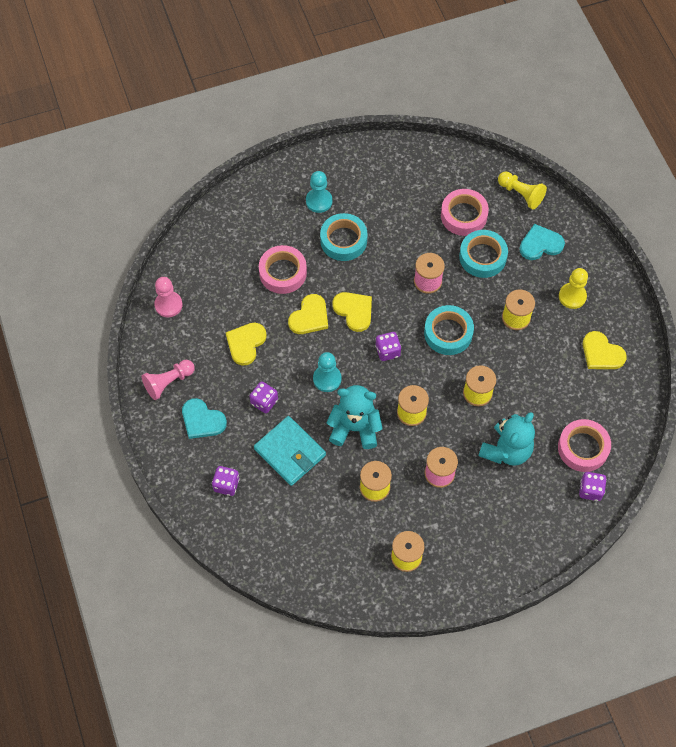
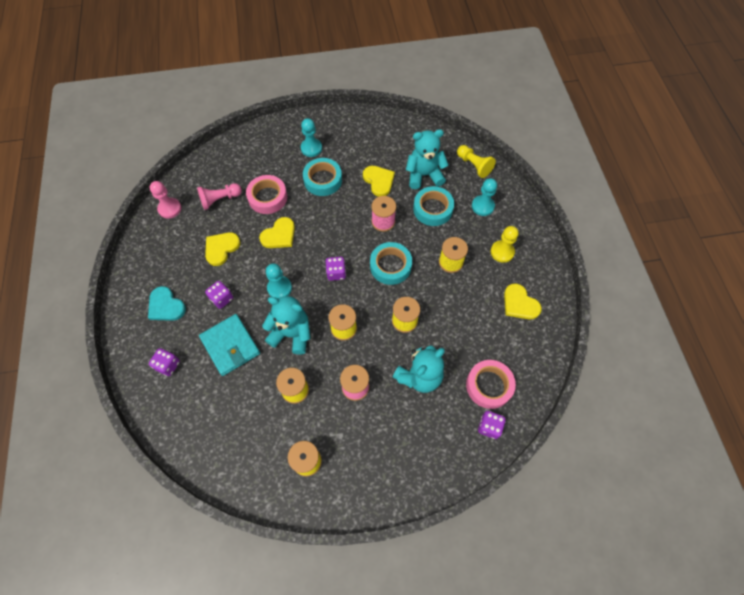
camera: 10 degrees right, 0 degrees up
(168, 382) = (149, 270): pink pawn -> pink pawn (220, 199)
(354, 311) = (316, 236): yellow heart -> yellow heart (379, 181)
(463, 215) = (424, 175): pink tape -> turquoise teddy bear
(540, 244) = (482, 206): turquoise heart -> turquoise pawn

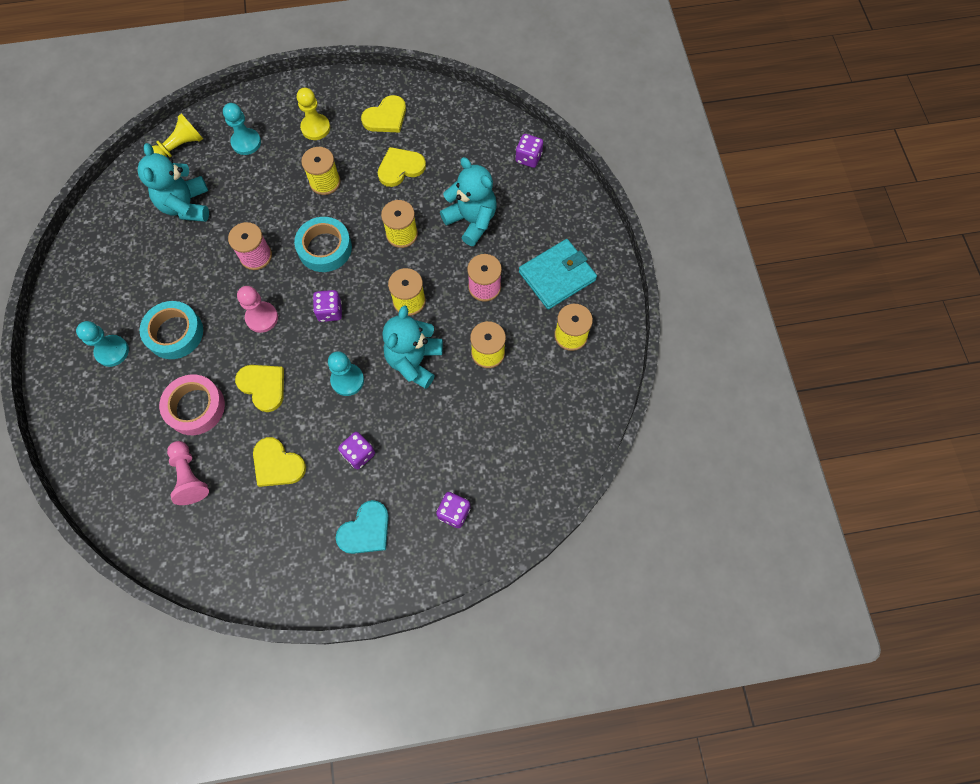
camera: 90 degrees left, 5 degrees up
(170, 209) = (196, 552): pink pawn -> pink pawn (262, 318)
(230, 346) = (428, 435): turquoise wallet -> turquoise wallet (557, 276)
(379, 181) = (188, 261): yellow heart -> yellow heart (400, 168)
(432, 209) = (243, 198): turquoise tape -> none
(489, 385) = (483, 155): pink tape -> none

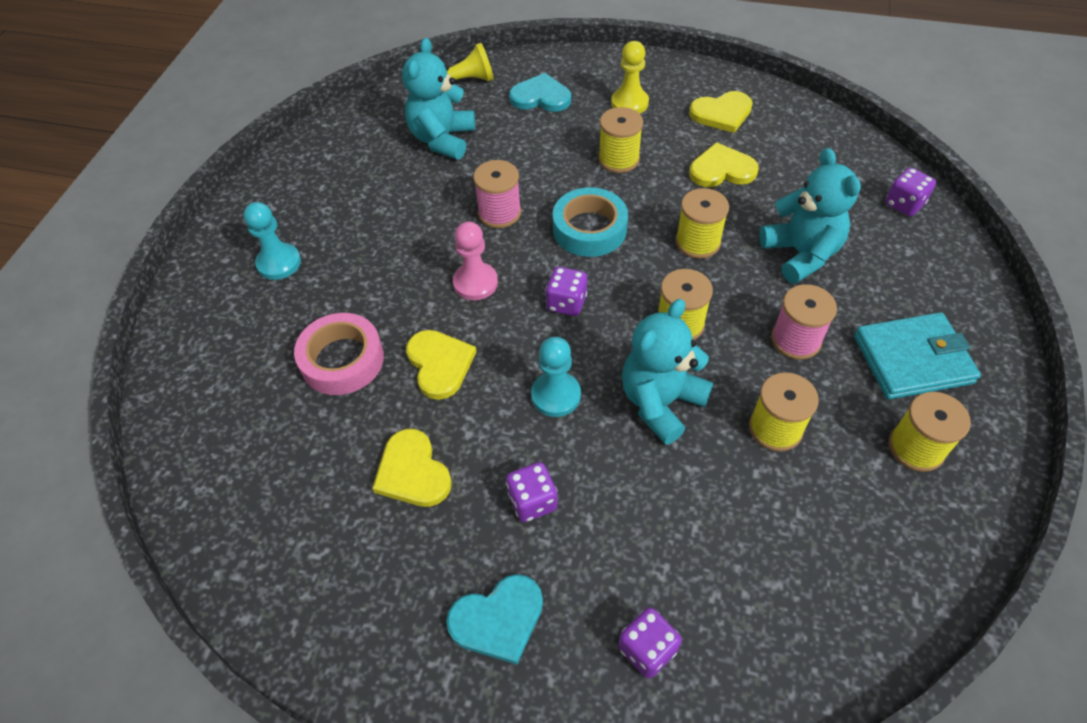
camera: 25 degrees right, 15 degrees down
(175, 333) = (361, 266): turquoise tape -> none
(189, 476) = (291, 444): pink pawn -> none
(246, 142) = (541, 97): turquoise pawn -> turquoise heart

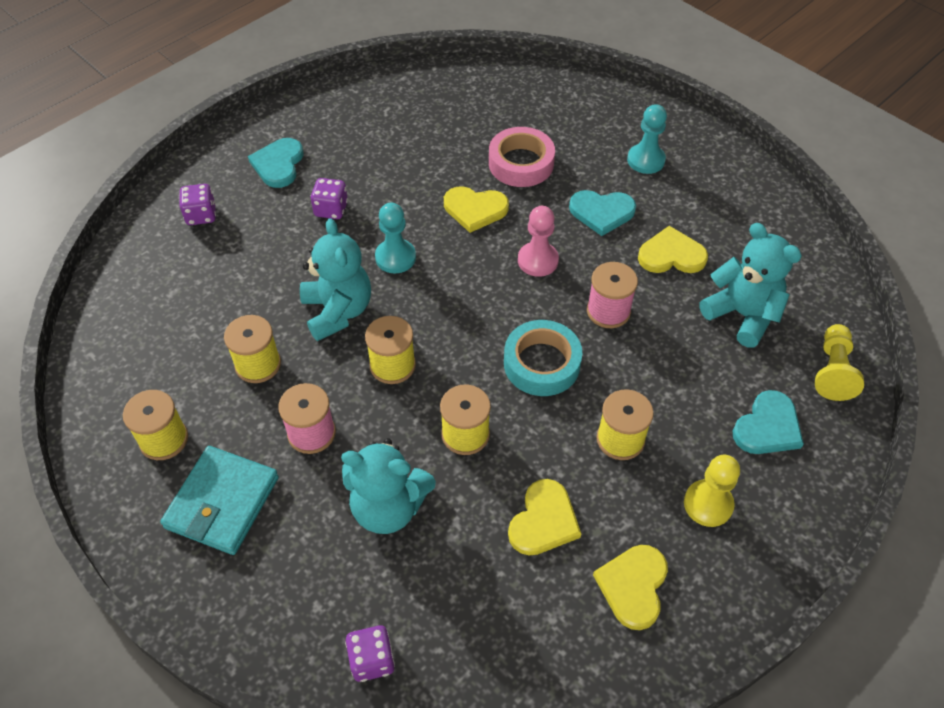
camera: 120 degrees right, 0 degrees up
(378, 265) = (602, 212): none -> turquoise heart
(412, 472) = (402, 165): yellow heart -> yellow heart (671, 255)
(566, 303) = (472, 305): purple dice -> none

